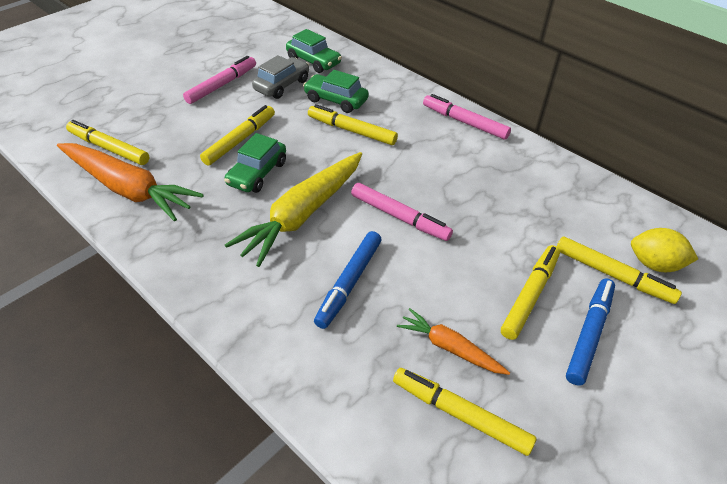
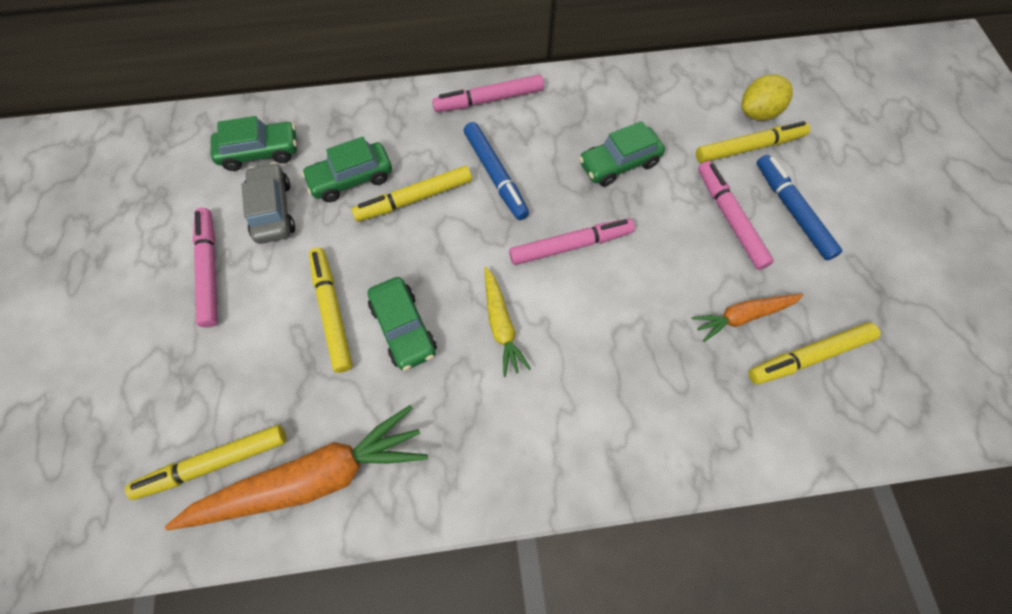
camera: 50 degrees left, 20 degrees up
(302, 215) = (501, 325): yellow carrot -> yellow carrot, size x0.53
(349, 283) = (620, 344): blue marker -> blue marker (495, 175)
(497, 207) = (619, 163): none -> green car
(530, 295) = (730, 218): yellow marker -> pink marker

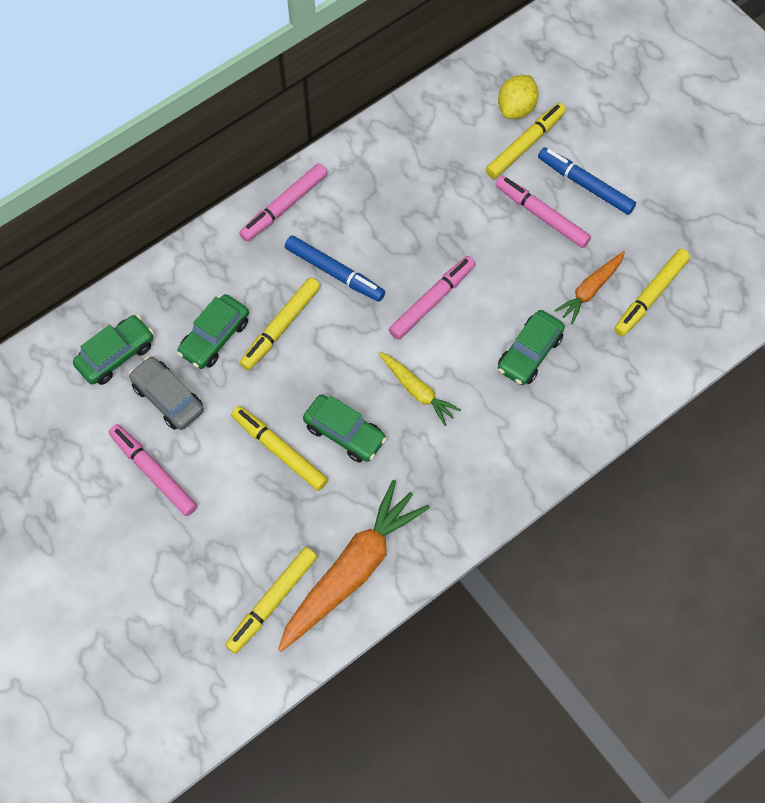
camera: 30 degrees left, 0 degrees up
(619, 163) = (429, 211): green car -> green car (529, 353)

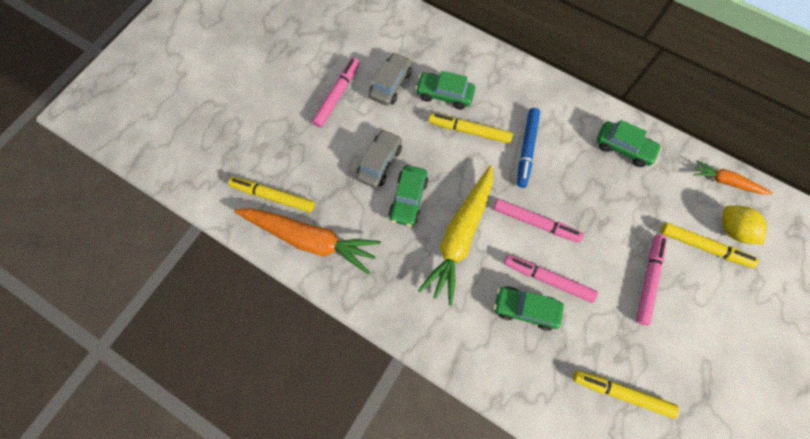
camera: 70 degrees right, 5 degrees up
(116, 355) = (408, 45): green car -> green car (623, 148)
(279, 451) = (379, 162): yellow marker -> grey car
(284, 206) = (561, 100): pink marker -> pink marker (548, 279)
(417, 391) = (460, 236): yellow carrot -> yellow carrot, size x1.89
(516, 108) = (732, 229): yellow lemon -> yellow lemon turned 45 degrees clockwise
(585, 185) = (694, 306): blue marker -> none
(590, 290) = (602, 340): orange carrot -> orange carrot (726, 181)

